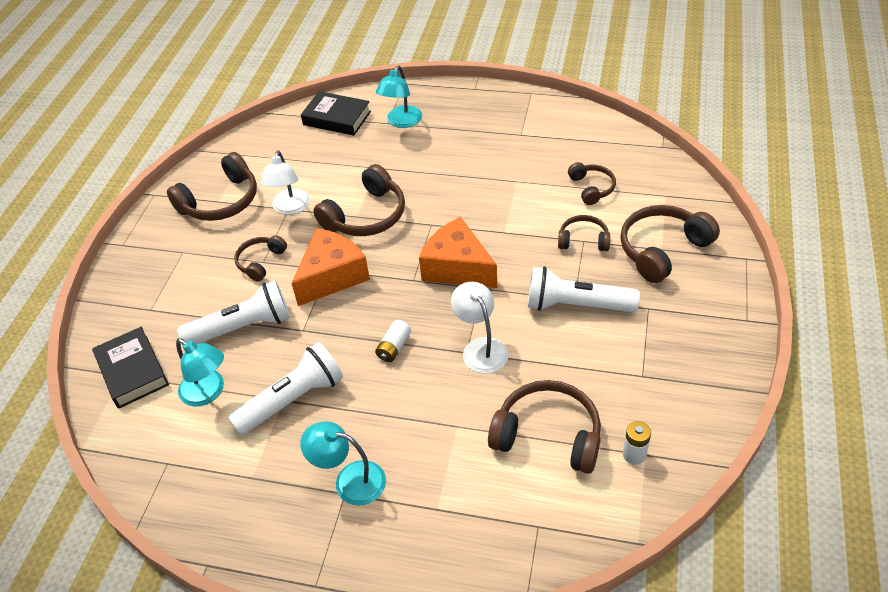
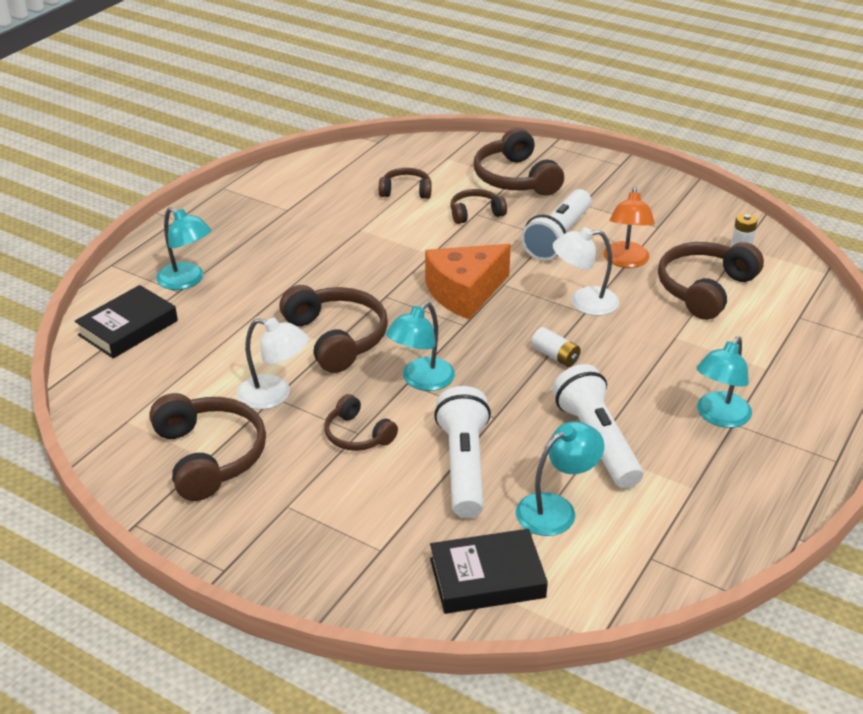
camera: 75 degrees left, 10 degrees down
(332, 276) = (421, 381): orange cheese -> turquoise lamp
(564, 363) = (626, 261): none -> orange lamp
(583, 240) = (475, 213): brown headphones -> brown headphones turned 45 degrees clockwise

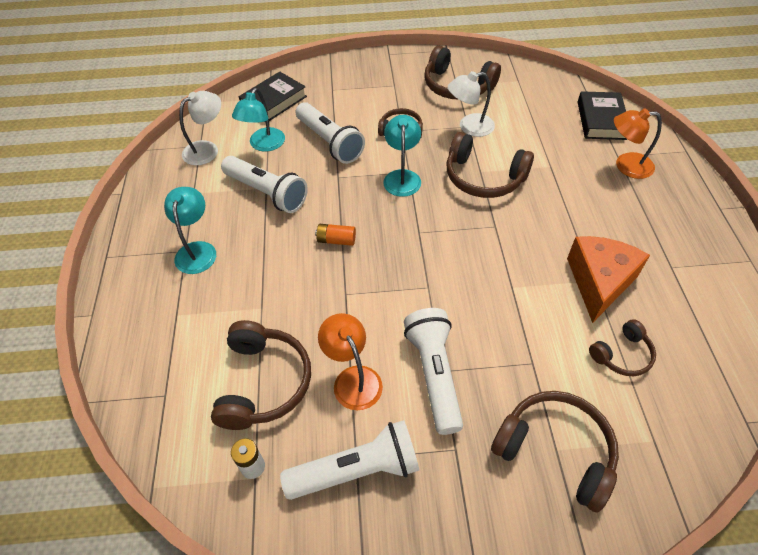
camera: 145 degrees right, 15 degrees up
(187, 281) = (626, 165): turquoise lamp -> orange lamp
(464, 293) = (447, 261): orange cheese -> orange cheese (599, 282)
(475, 213) = (533, 363): brown headphones -> none
(555, 356) = (336, 240): white battery -> orange battery
(584, 302) = (353, 304): white lamp -> white lamp (207, 149)
(662, 222) = (356, 470): none -> white flashlight

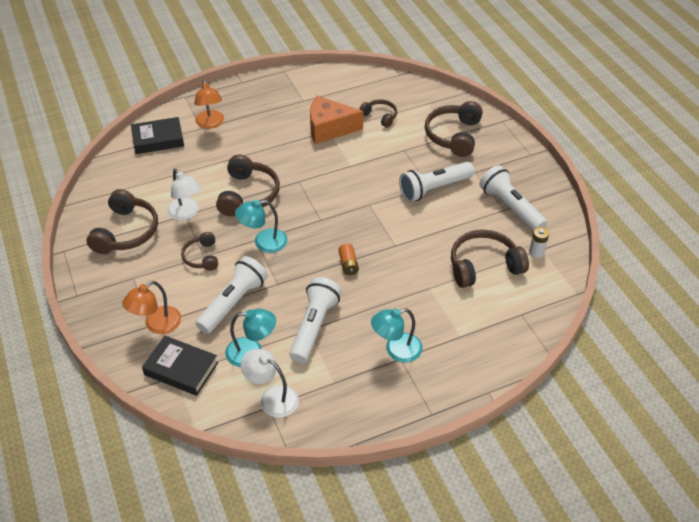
camera: 110 degrees left, 5 degrees down
(353, 379) = (457, 224): orange lamp -> orange lamp (157, 325)

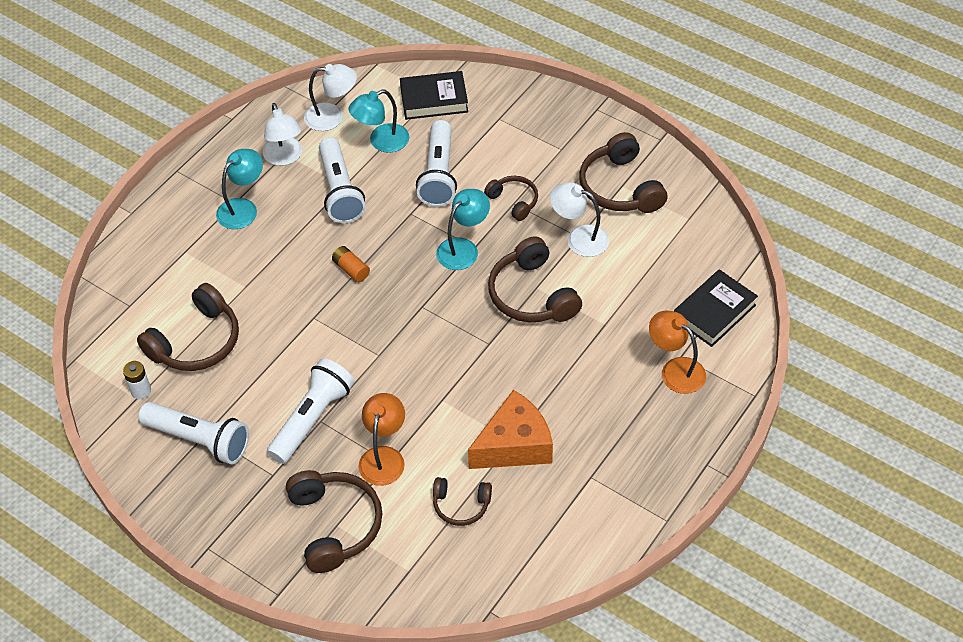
camera: 150 degrees right, 5 degrees up
(157, 325) = (493, 121): orange lamp -> orange lamp (384, 457)
(336, 378) = (285, 157): none -> white lamp

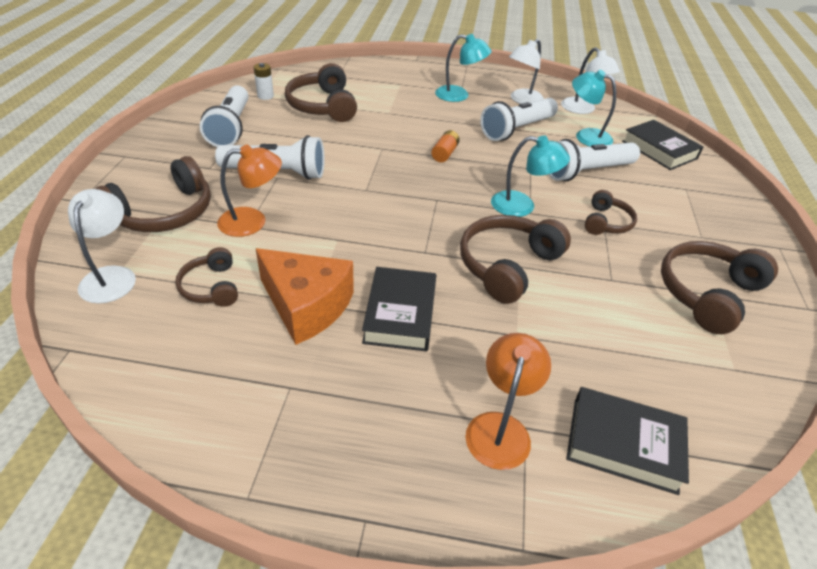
camera: 60 degrees right, 10 degrees down
(196, 342) = (323, 106): brown headphones -> brown headphones turned 60 degrees clockwise
(551, 387) = (400, 314): none -> black book
(579, 238) = (609, 280): white lamp -> white lamp (111, 276)

